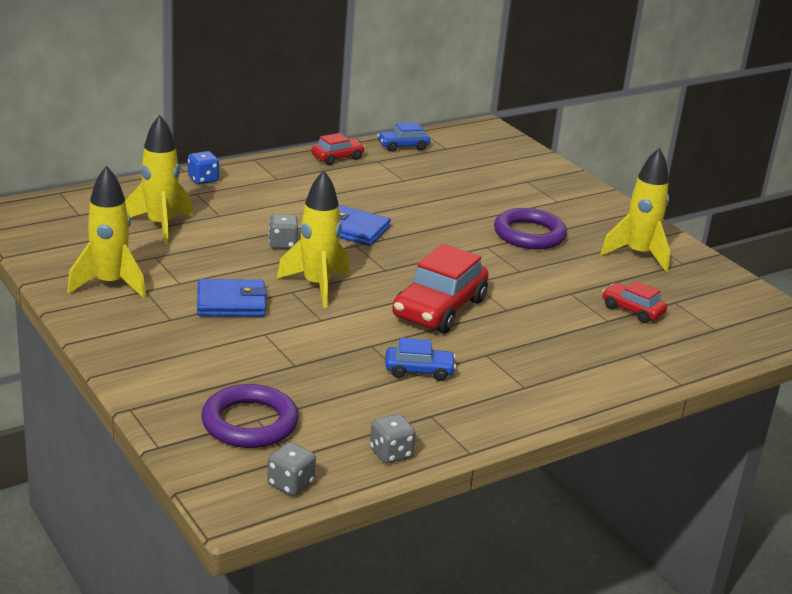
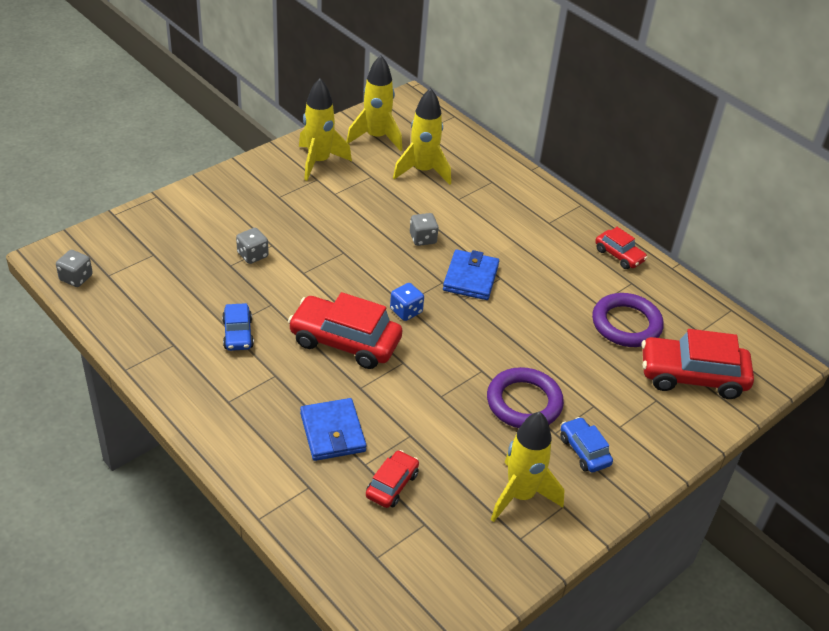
camera: 80 degrees right, 15 degrees up
(203, 179) = (520, 181): blue dice -> blue dice (406, 311)
(231, 302) = (313, 222): blue wallet -> blue wallet (332, 432)
(249, 423) = (147, 251): purple ring -> purple ring (626, 324)
(317, 286) = (357, 265): yellow rocket -> yellow rocket (376, 137)
(391, 453) = (118, 325): grey dice -> grey dice (252, 255)
(403, 146) = (679, 298): blue car -> blue car (584, 451)
(500, 162) = (692, 376): none -> red car

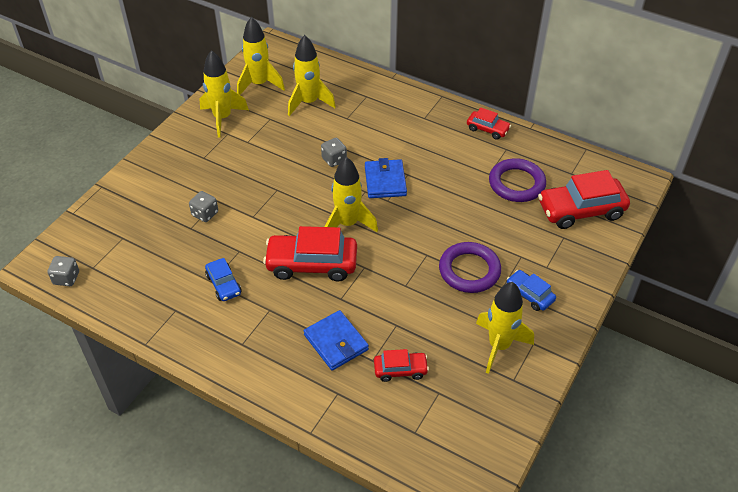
camera: 15 degrees left, 5 degrees up
(392, 485) = (400, 370): red car -> red car turned 75 degrees clockwise
(406, 311) = (348, 224): blue dice -> yellow rocket

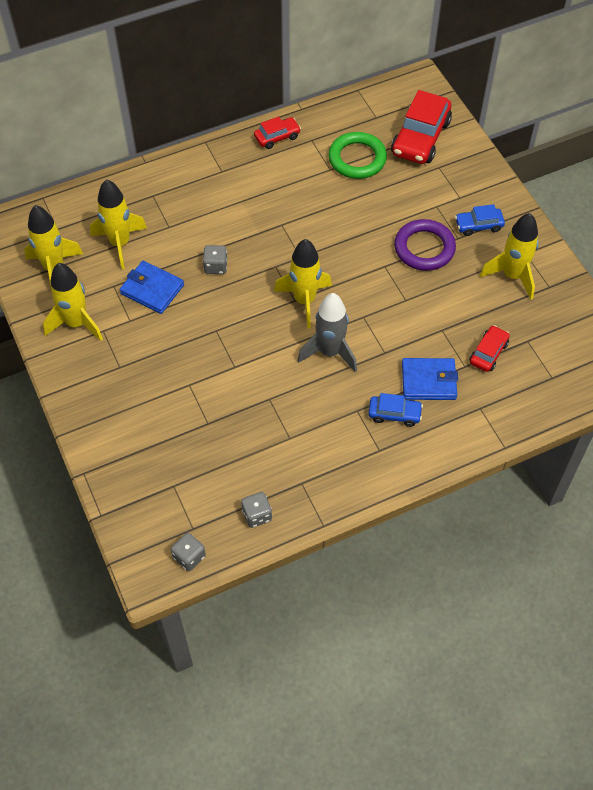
camera: 55 degrees left, 10 degrees up
(205, 214) = (199, 402): grey dice -> grey dice (257, 515)
(224, 284) = (301, 430): blue car -> blue car (394, 414)
(312, 264) = (330, 352): red car -> grey rocket
(385, 181) = (276, 245): blue wallet -> blue wallet (152, 289)
(516, 183) = (357, 159): purple ring -> green ring

